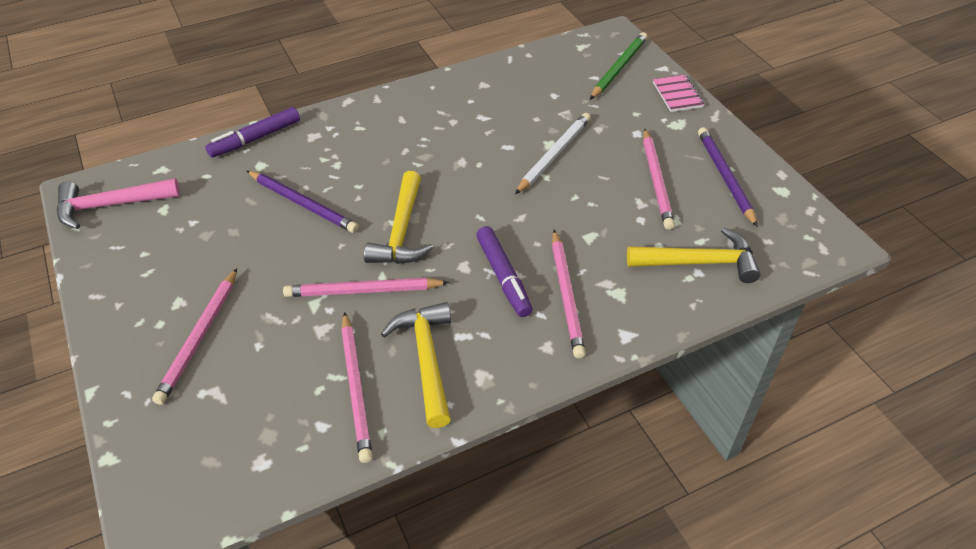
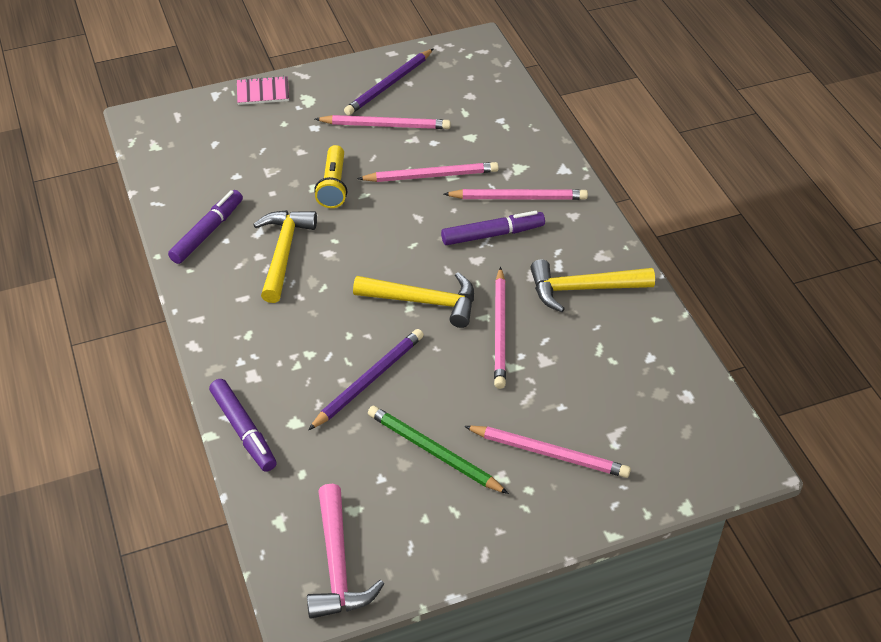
camera: 85 degrees left, 0 degrees up
(356, 388) = (611, 335): pink pencil -> pink pencil (431, 175)
(478, 89) = (207, 232): none -> purple marker
(553, 155) = (333, 186): white pencil -> yellow flashlight
(618, 68) = (204, 124): green pencil -> green pencil (434, 452)
(699, 262) = (490, 117): yellow hammer -> yellow hammer (283, 253)
(725, 177) = (389, 85): purple pencil -> purple pencil turned 45 degrees counterclockwise

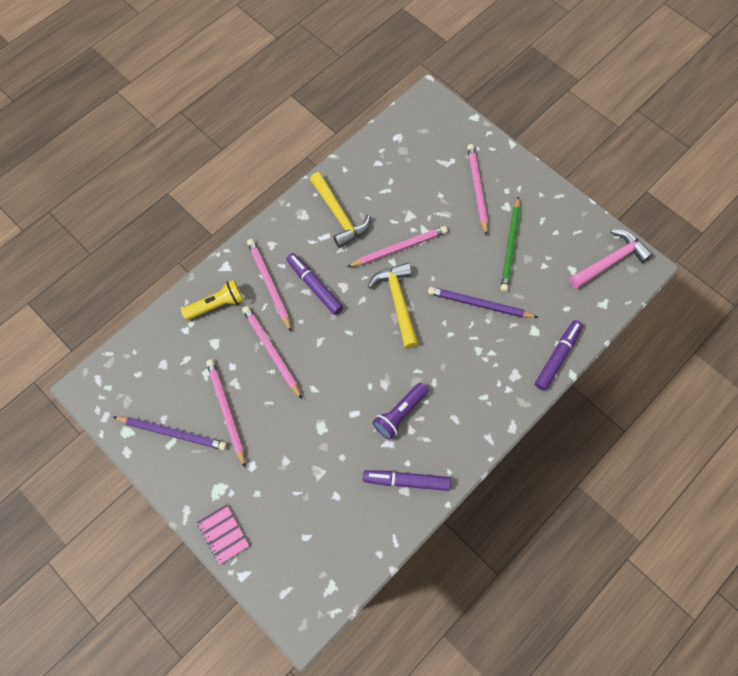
camera: 115 degrees left, 20 degrees up
(283, 253) = (399, 414): yellow hammer -> purple flashlight
(333, 186) = (314, 415): yellow flashlight -> yellow flashlight (216, 305)

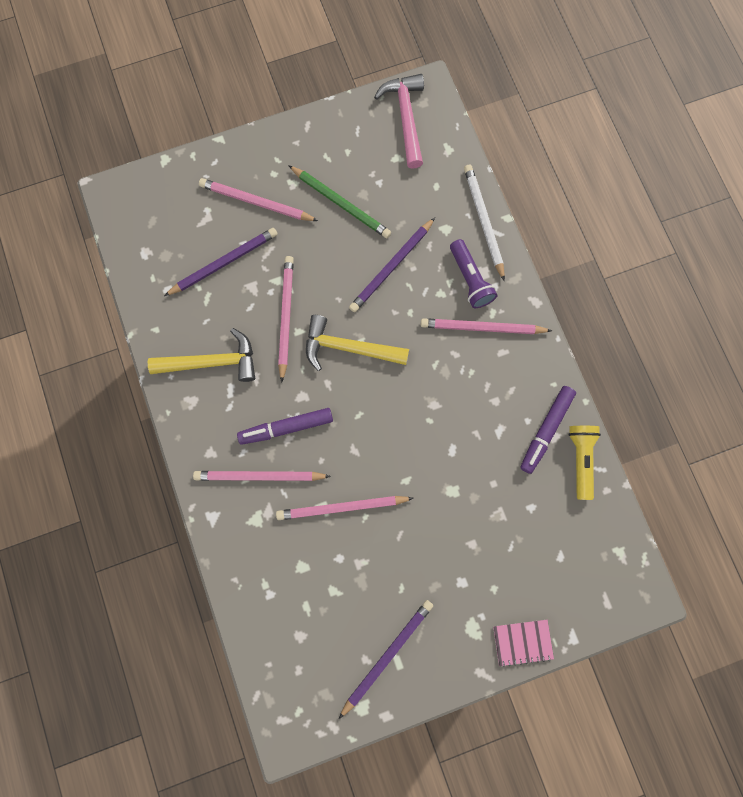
camera: 65 degrees left, 10 degrees up
(216, 305) = (256, 546): yellow flashlight -> yellow flashlight (580, 459)
(226, 411) = (389, 586): pink pencil -> pink pencil (482, 328)
(399, 414) = (473, 404): purple flashlight -> purple flashlight (470, 280)
(418, 189) = (223, 263): none -> purple pencil
(557, 357) = (483, 222): purple marker -> white pencil

